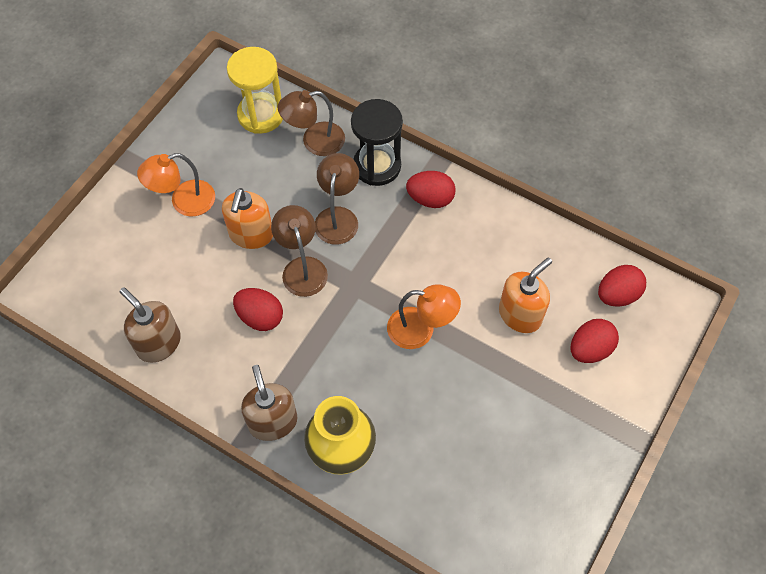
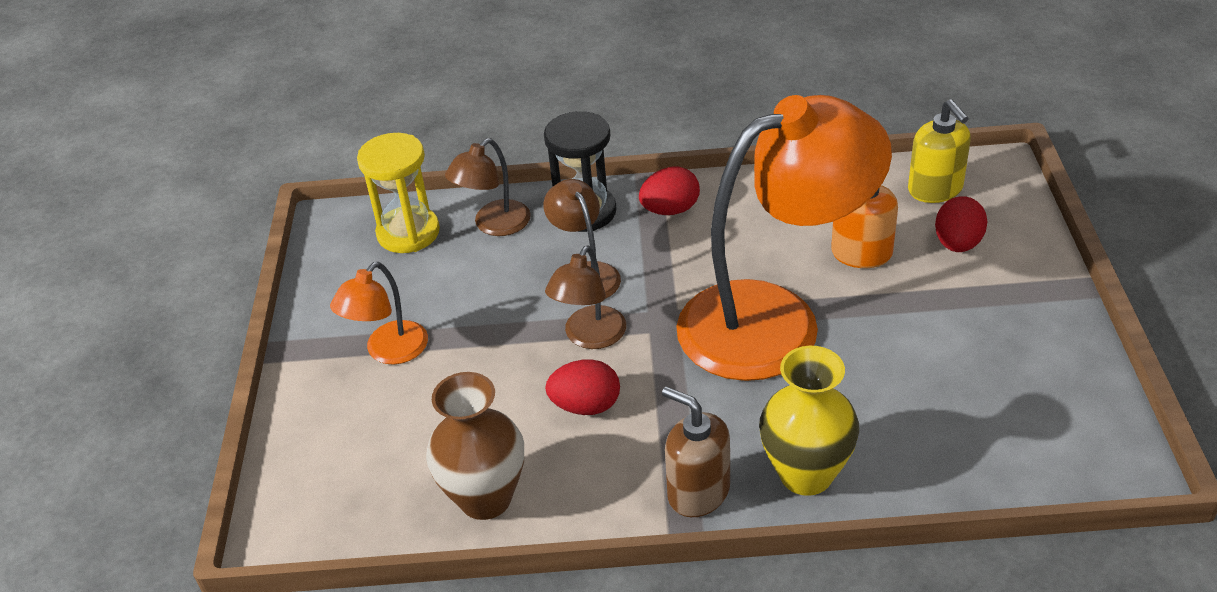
camera: 30 degrees left, 20 degrees down
(158, 343) = (485, 498): brown soap dispenser -> brown vase
(251, 234) = (501, 339): orange soap dispenser -> none
(302, 268) = (590, 337): brown lamp -> brown lamp turned 105 degrees counterclockwise
(420, 330) = (775, 320): orange lamp -> orange lamp, size x2.25
(617, 295) = (935, 189): red egg -> yellow soap dispenser

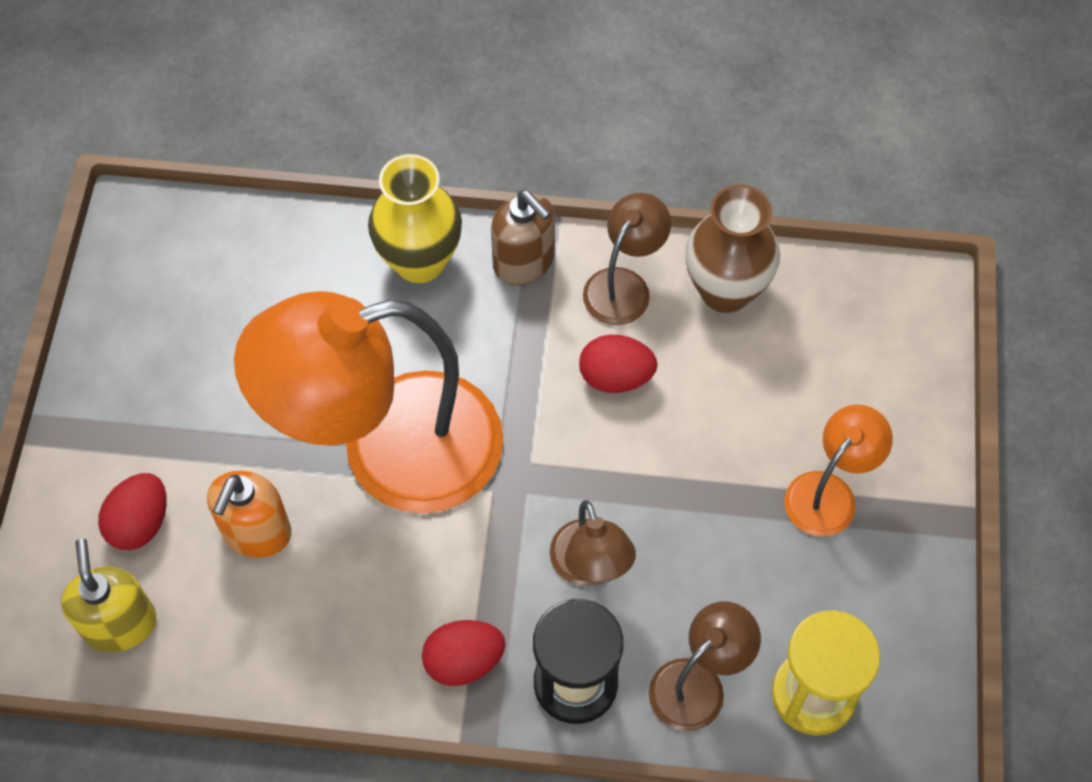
camera: 175 degrees left, 20 degrees up
(590, 337) = (599, 468): brown lamp -> brown lamp (624, 285)

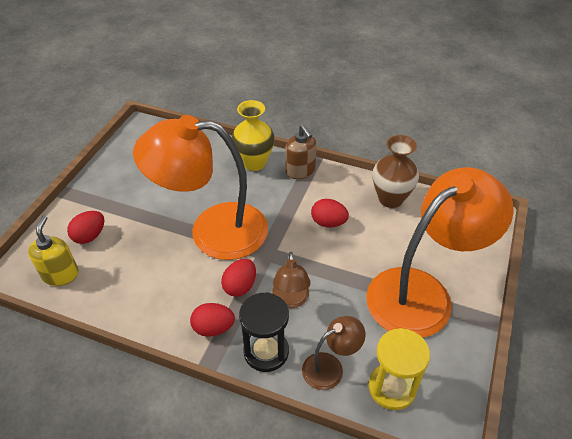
camera: 15 degrees right, 15 degrees down
(256, 532) = (139, 250): orange soap dispenser -> none
(485, 562) = (240, 286): none -> red egg
(624, 285) = (343, 188): brown lamp -> none
(829, 492) = (422, 293): orange lamp -> orange lamp, size x2.25

